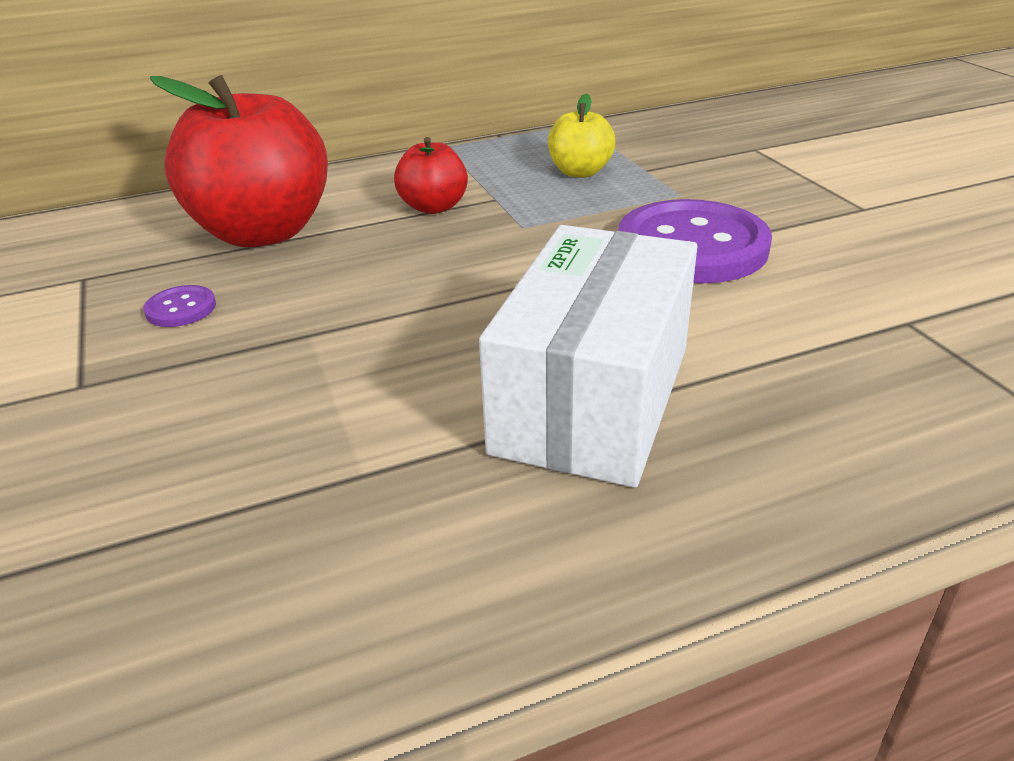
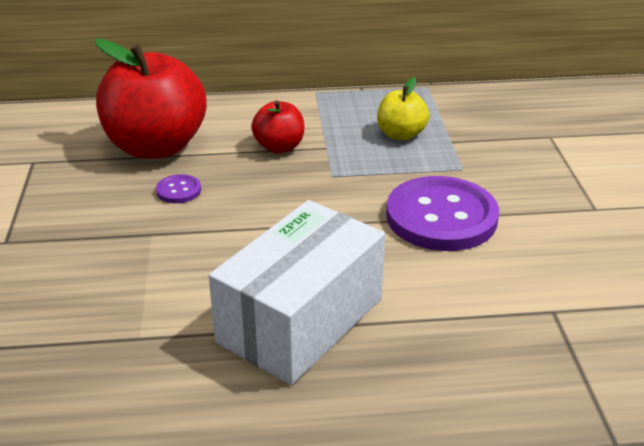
camera: 15 degrees right, 0 degrees up
(181, 308) = (82, 198): purple button -> purple button (178, 190)

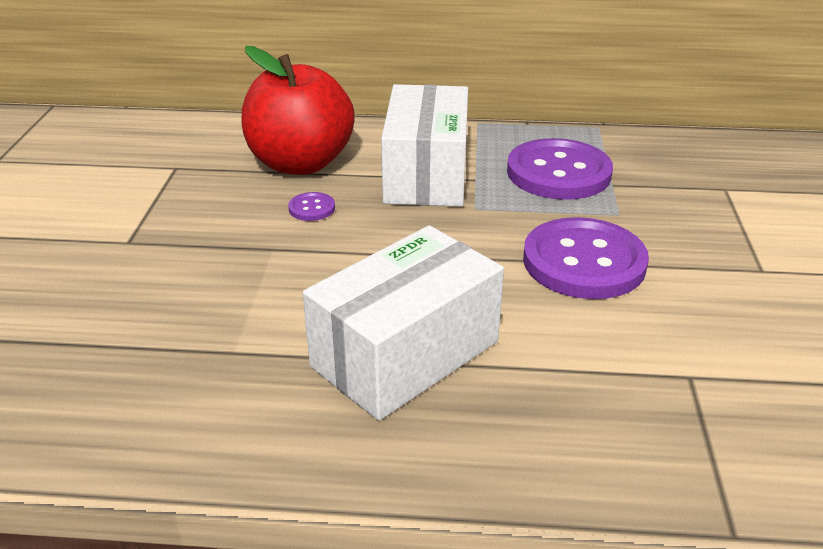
camera: 10 degrees right, 0 degrees up
(279, 147) = (426, 174): red apple -> white box
(401, 134) = (558, 173): yellow apple -> purple button

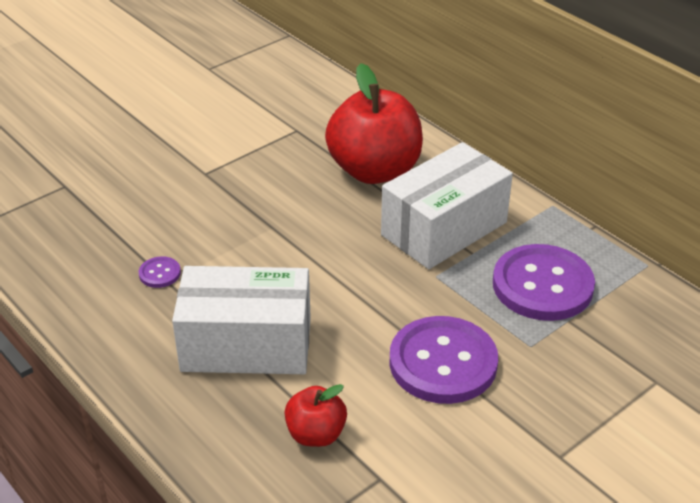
camera: 45 degrees right, 5 degrees up
(312, 208) = (333, 211): purple button -> purple button (159, 273)
(587, 381) = (316, 434): none -> red apple

